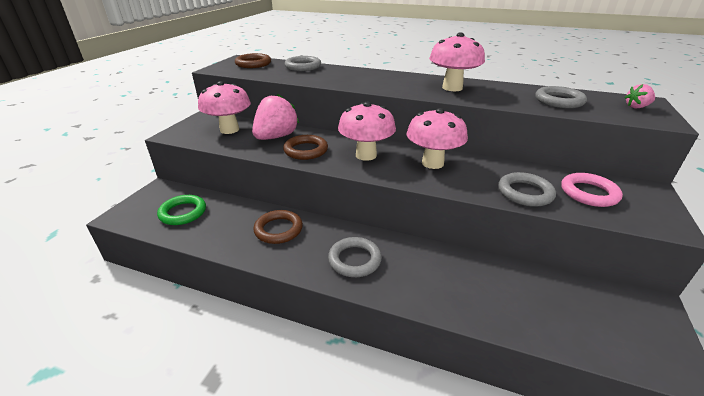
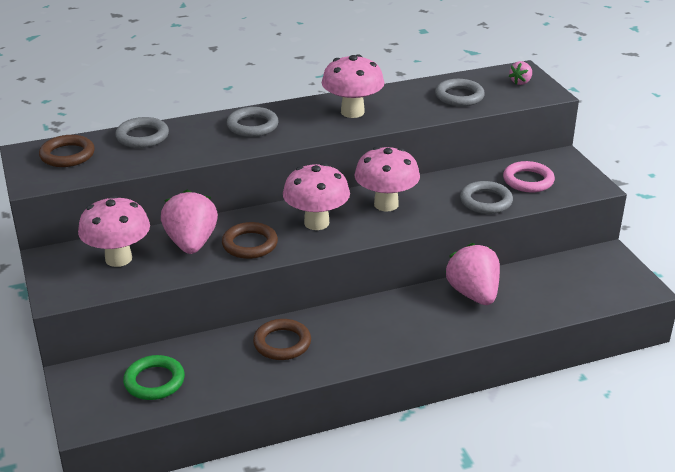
camera: 40 degrees left, 0 degrees up
(354, 260) = (384, 331): grey ring -> grey ring (252, 126)
(462, 270) = (473, 294): none -> pink strawberry

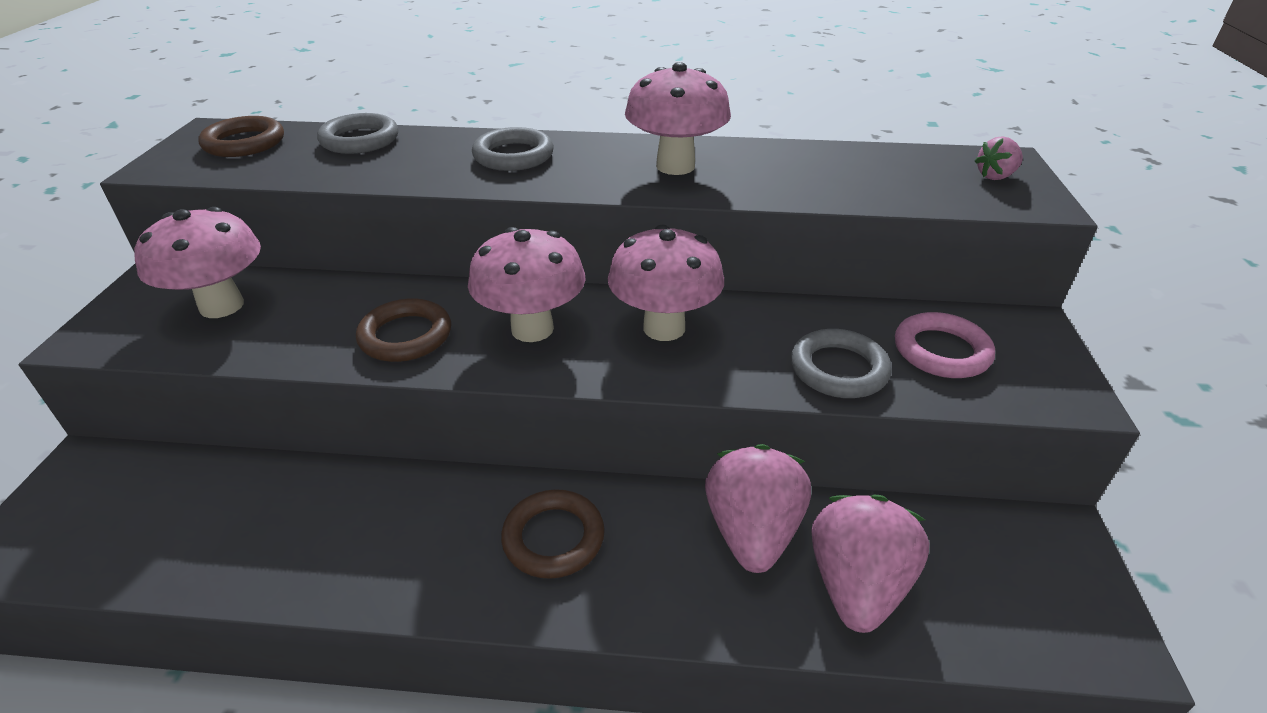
camera: 25 degrees right, 5 degrees up
(154, 381) = (154, 516): green ring -> none
(191, 243) = (333, 310): pink strawberry -> pink strawberry (856, 585)
(282, 343) = (380, 515): brown ring -> brown ring (553, 538)
(459, 96) = (869, 177): grey ring -> none

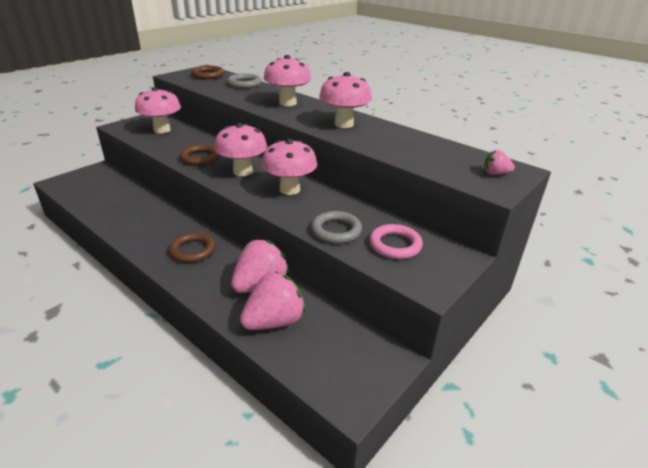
camera: 35 degrees right, 5 degrees down
(513, 156) = (287, 103): grey ring -> pink mushroom

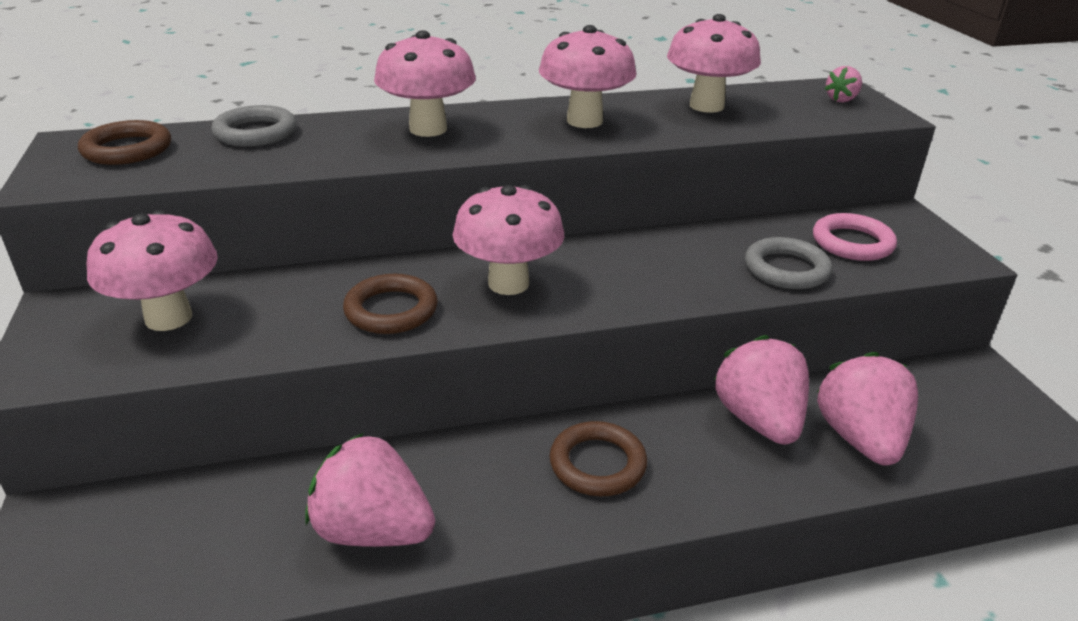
camera: 55 degrees left, 0 degrees up
(124, 218) = (373, 530): none -> pink strawberry
(289, 190) = (624, 263): pink mushroom -> pink mushroom (706, 106)

